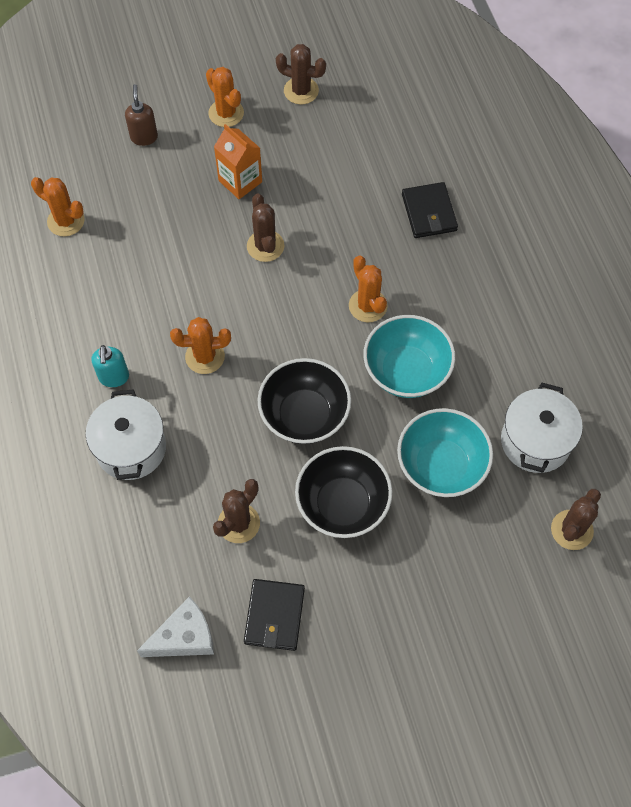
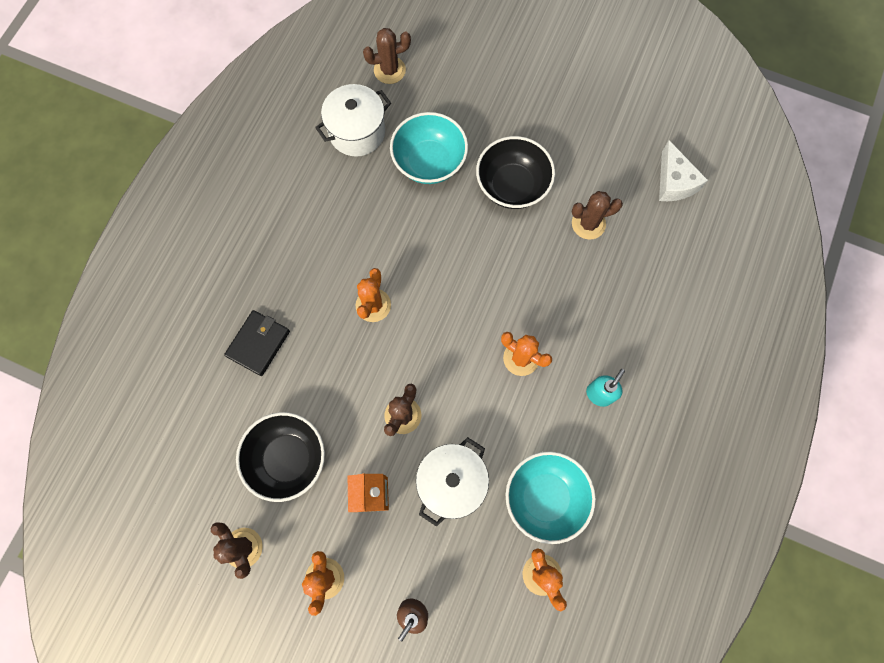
camera: 140 degrees left, 10 degrees up
(131, 448) = (624, 329): white pot -> white pot (451, 482)
(184, 637) = (674, 182): white cheese -> white cheese turned 120 degrees counterclockwise
(274, 615) = (609, 154): black wallet -> none
(304, 415) = (487, 261): black bowl -> black bowl (288, 458)
(406, 371) = (392, 238): turquoise bowl -> turquoise bowl (545, 497)

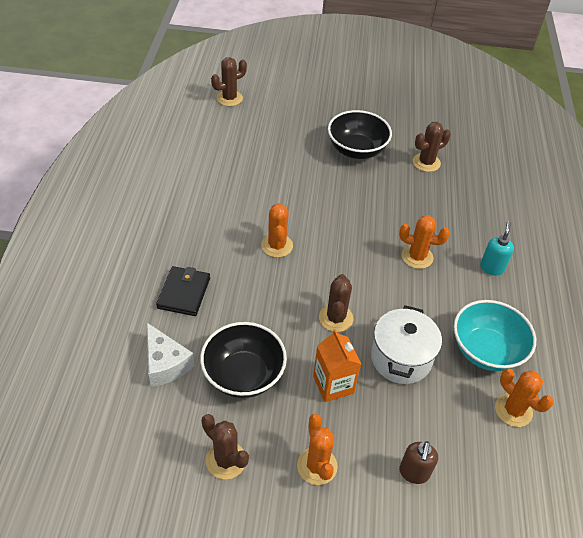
camera: 20 degrees left, 25 degrees down
(357, 132) = (218, 138): white pot -> none
(429, 162) = (284, 146): turquoise bowl -> none
(674, 182) = (475, 128): white cheese -> white cheese (165, 364)

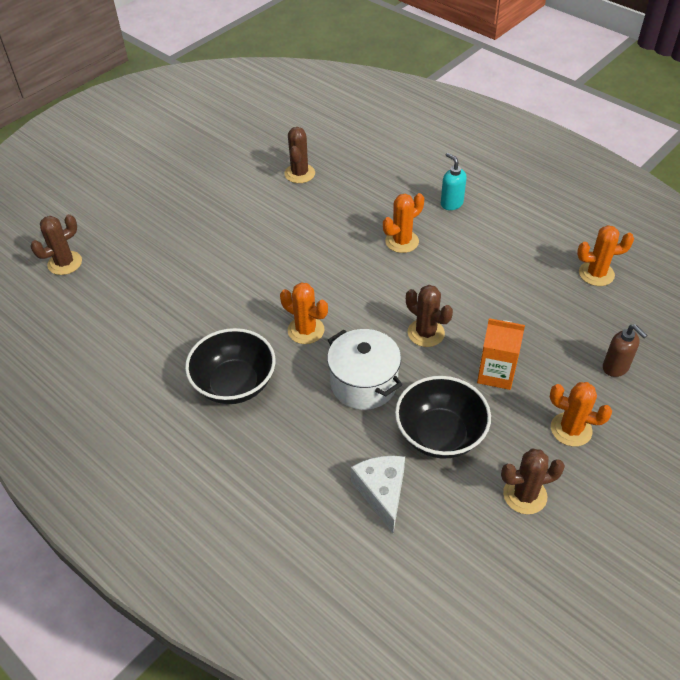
camera: 50 degrees left, 0 degrees up
(165, 364) = (382, 492): white cheese -> white cheese turned 105 degrees counterclockwise
(184, 293) = (304, 434): black wallet -> none
(229, 98) = (65, 263): brown cactus -> brown cactus turned 45 degrees clockwise
(356, 150) = (238, 209): black bowl -> black bowl (234, 384)
(401, 358) = (500, 313): white pot -> white pot (364, 383)
(486, 350) = (530, 256): turquoise bowl -> none

